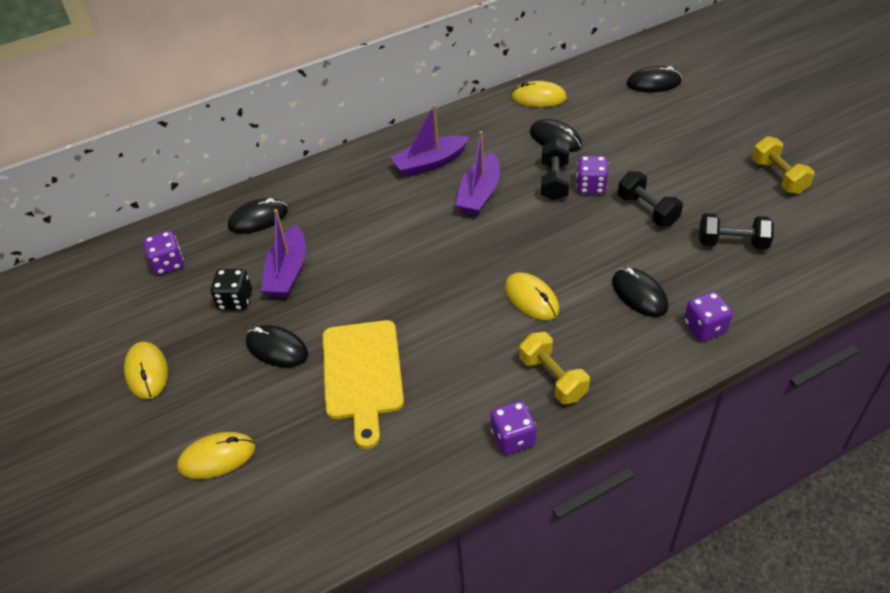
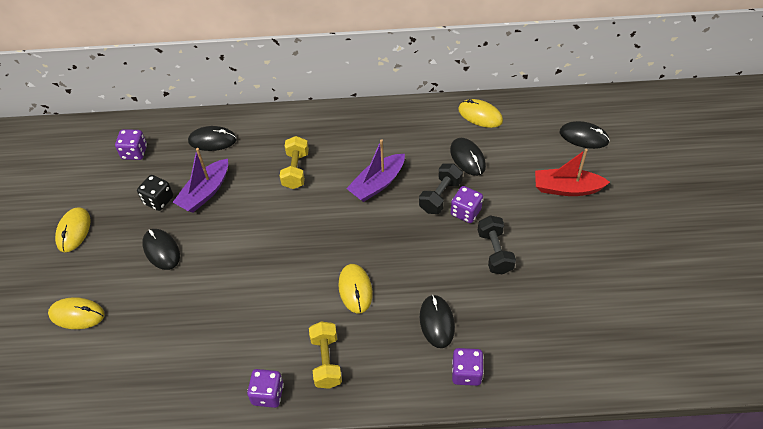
camera: 25 degrees right, 5 degrees up
(362, 374) = (202, 296): yellow cutting board -> none
(430, 163) = (359, 142): purple boat -> none
(672, 131) = (567, 188): none -> red boat
(732, 243) = (541, 310): black dumbbell -> none
(778, 176) = (625, 267): yellow dumbbell -> yellow dumbbell (296, 170)

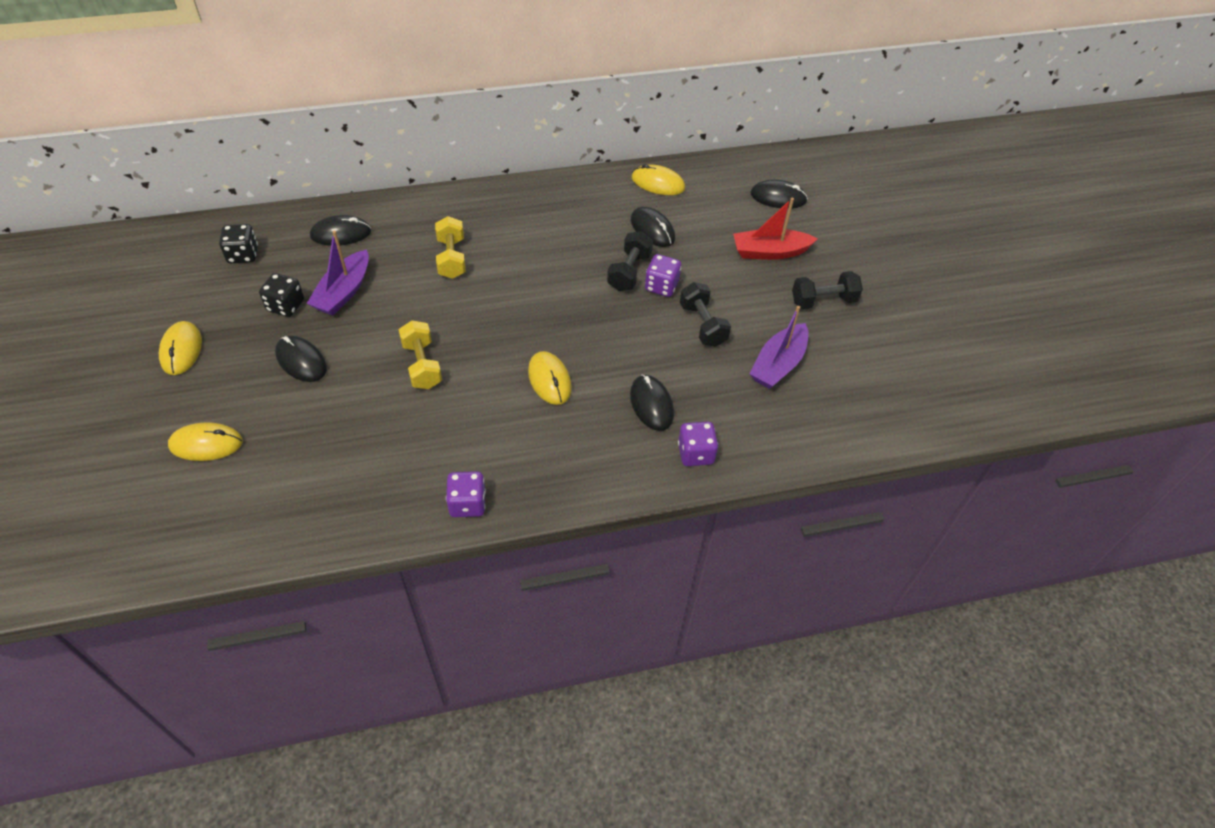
camera: 15 degrees left, 0 degrees up
(134, 152) = (243, 255): purple dice -> black dice
(326, 361) = (531, 460): yellow dumbbell -> yellow dumbbell (422, 365)
(377, 184) = (553, 265): purple boat -> purple boat (778, 364)
(606, 240) = (823, 300): none -> black dumbbell

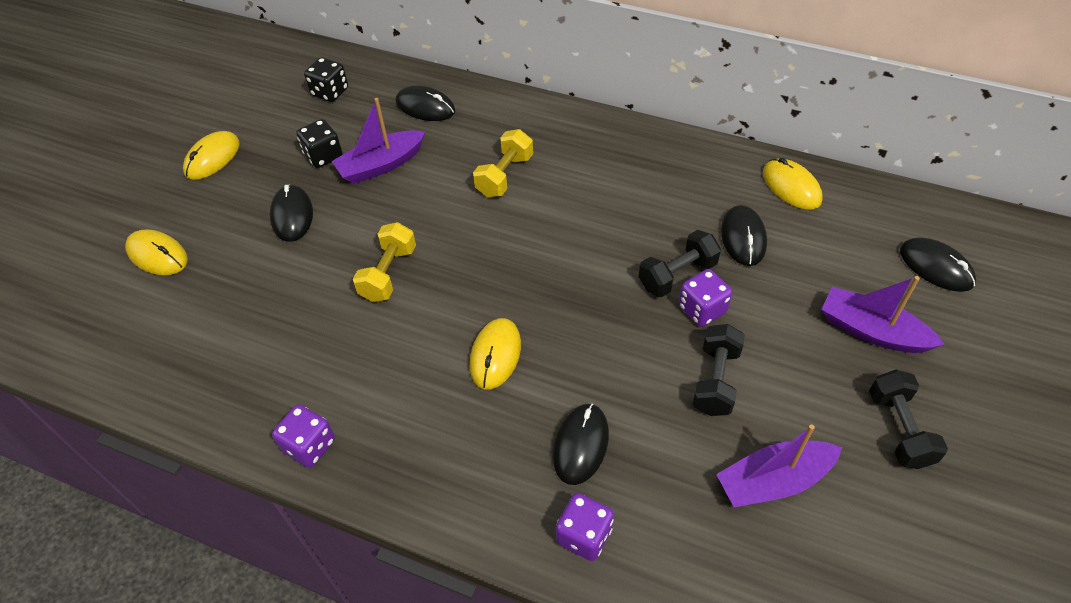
camera: 40 degrees right, 0 degrees up
(770, 252) = (872, 331): red boat -> purple boat
(823, 300) = (899, 429): black dumbbell -> black dumbbell turned 60 degrees clockwise

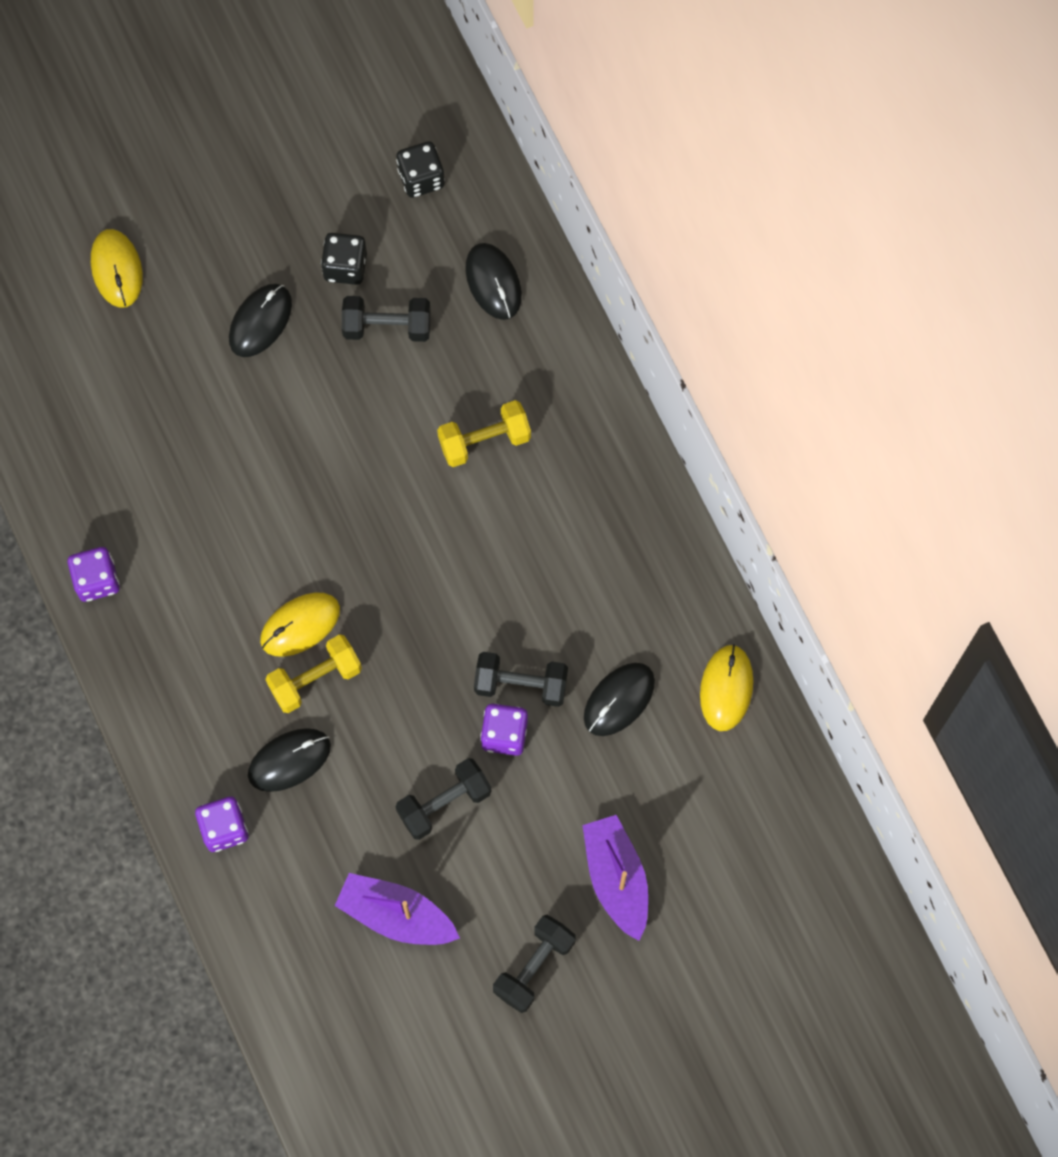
camera: 40 degrees right, 20 degrees up
(212, 158) = (245, 179): yellow mouse -> none
(381, 165) = (387, 327): purple boat -> black dumbbell
(388, 273) = (287, 464): yellow dumbbell -> yellow dumbbell (315, 679)
(936, 267) = (745, 877): black mouse -> none

